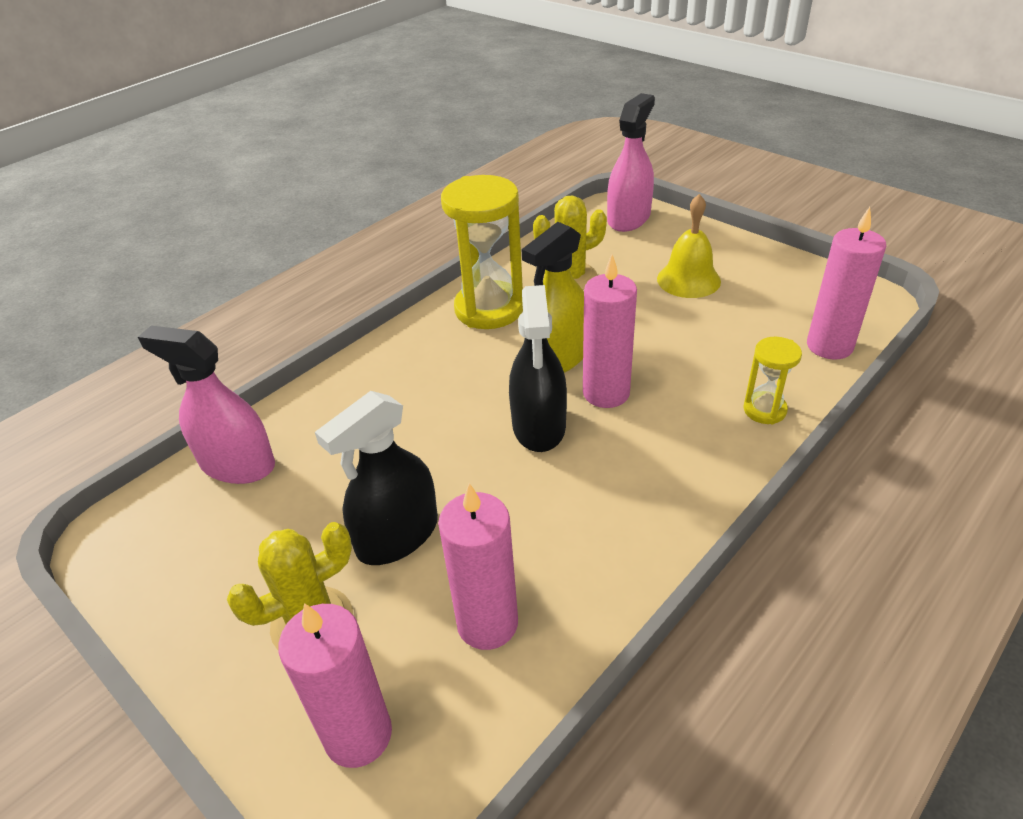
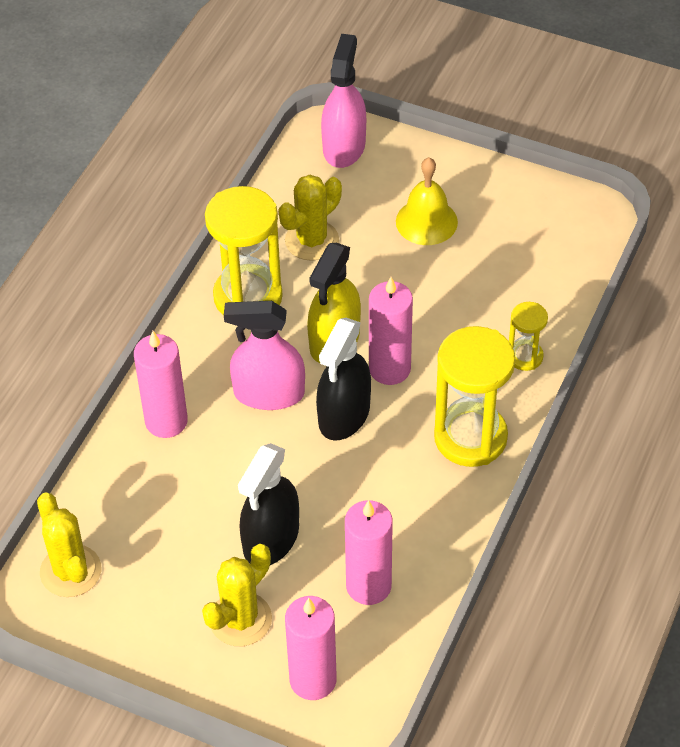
camera: 20 degrees left, 10 degrees up
(167, 516) = (70, 571): none -> yellow cactus
(237, 464) = (101, 512): pink spray bottle -> pink spray bottle (269, 393)
(539, 426) = (344, 415): black spray bottle -> black spray bottle turned 45 degrees clockwise
(676, 478) = (470, 437): none -> yellow hourglass
(829, 346) = (566, 277): pink candle -> pink candle (166, 421)

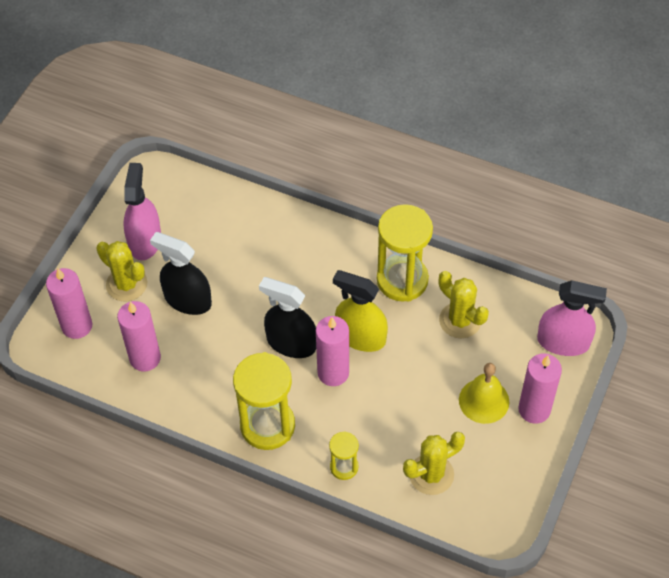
camera: 90 degrees right, 5 degrees up
(70, 571) = (172, 190): yellow cactus -> yellow cactus (431, 474)
(166, 421) = (289, 235): pink candle -> pink candle (534, 409)
(269, 393) = (312, 295): pink spray bottle -> pink spray bottle (145, 241)

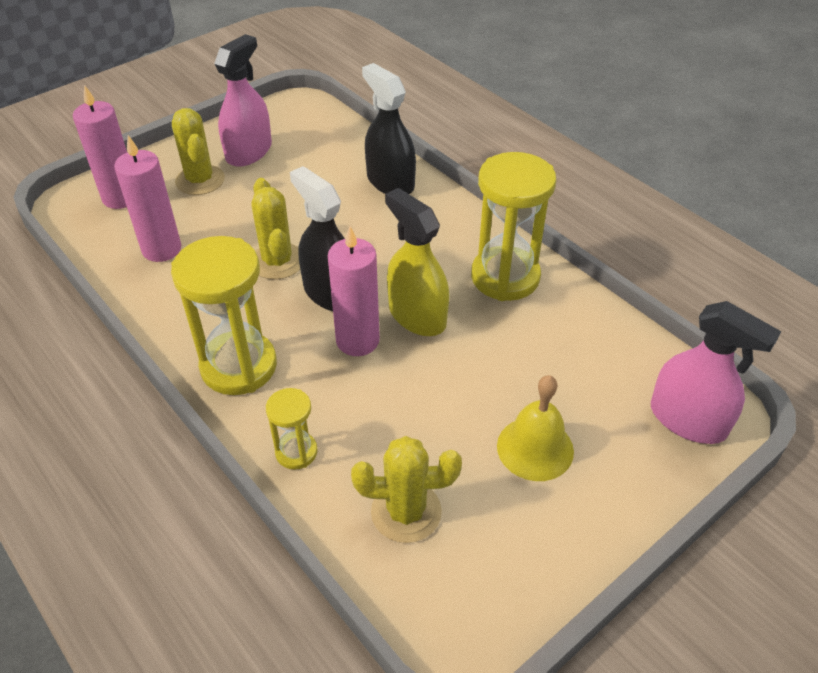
camera: 25 degrees right, 10 degrees down
(187, 300) = (249, 214): black spray bottle -> black spray bottle (390, 182)
(460, 320) = (554, 343): yellow cactus -> yellow cactus (277, 261)
(534, 409) = (603, 488): pink candle -> none

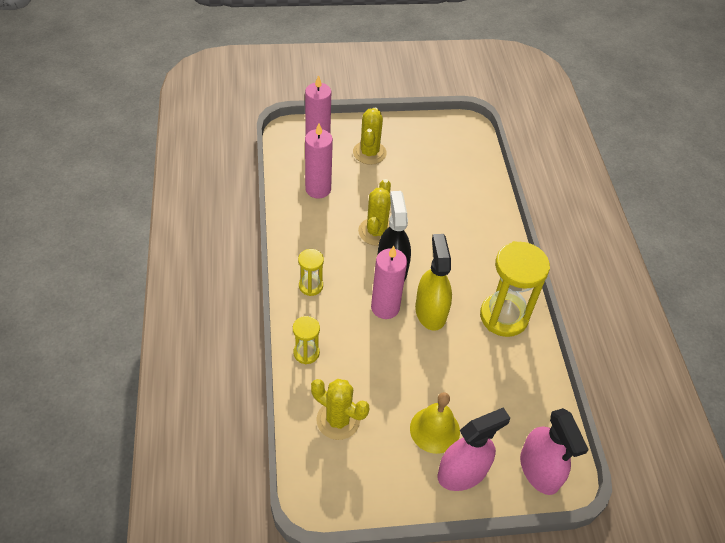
camera: 30 degrees right, 5 degrees up
(239, 366) = (311, 286): yellow hourglass -> yellow hourglass, size x0.51
(249, 152) = (411, 146): pink spray bottle -> pink spray bottle (462, 472)
(390, 182) = (483, 212): black spray bottle -> none

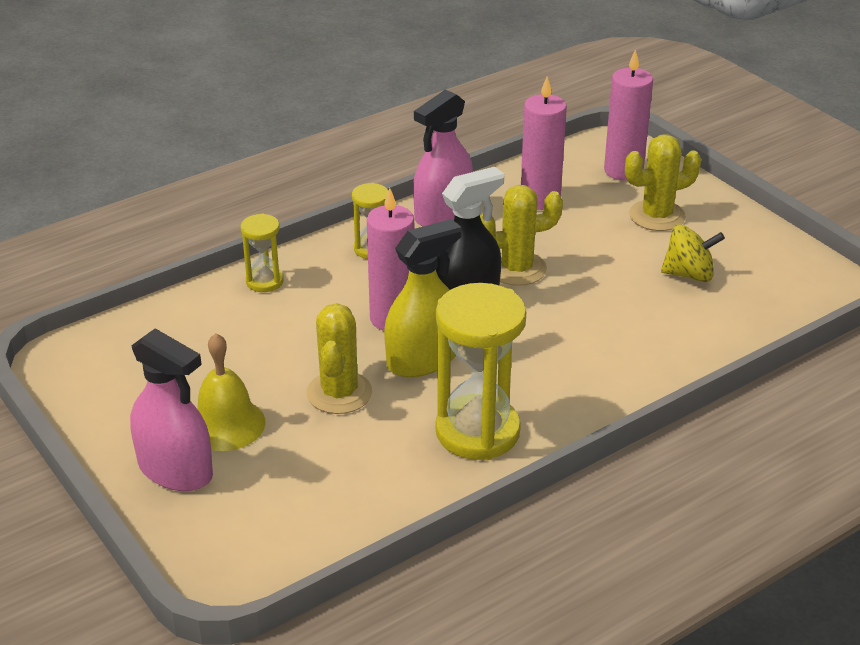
camera: 65 degrees right, 15 degrees down
(338, 420) = (183, 339): yellow cactus -> yellow cactus (339, 393)
(428, 169) = (689, 274): none -> yellow spinning top
(539, 470) = (229, 546): pink spray bottle -> pink spray bottle (443, 214)

